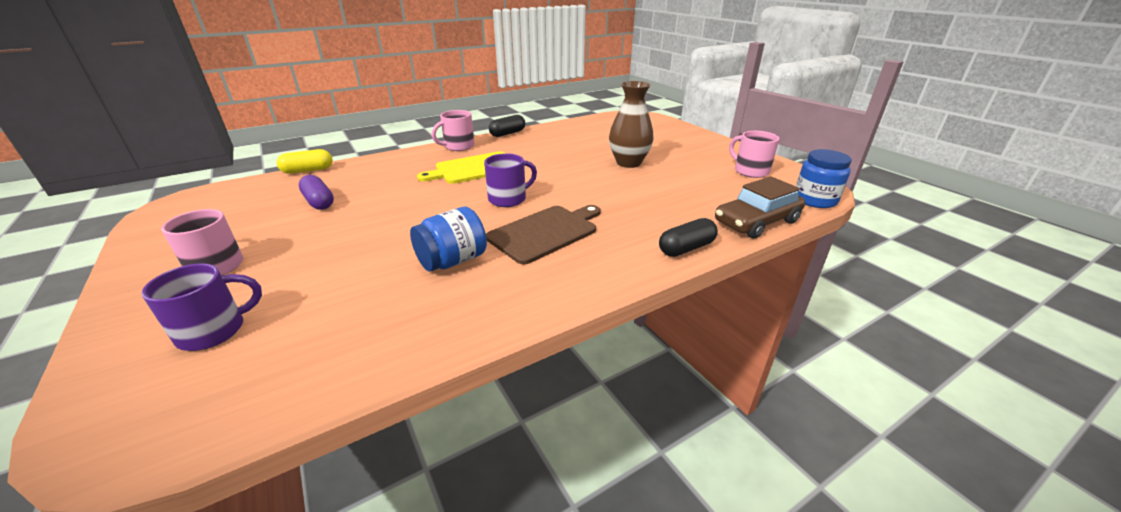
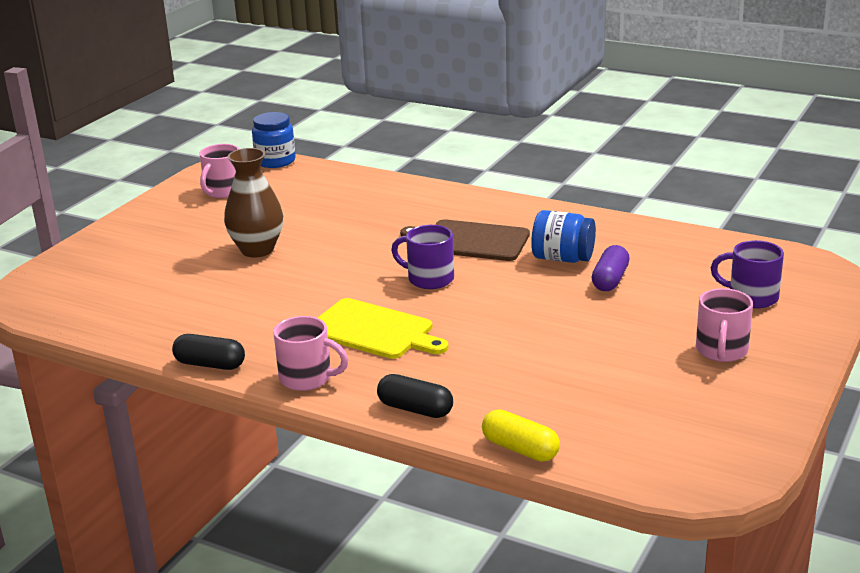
camera: 120 degrees left, 5 degrees down
(319, 202) = (573, 378): purple capsule -> purple capsule (610, 280)
(686, 248) = (427, 188): black capsule -> black capsule (415, 409)
(756, 222) = (348, 174): brown car -> none

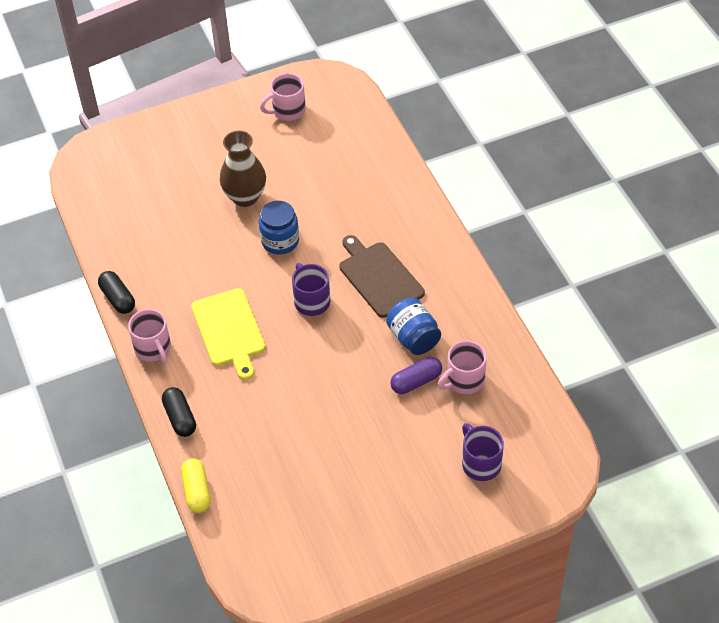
camera: 40 degrees right, 25 degrees up
(275, 161) = (355, 92): blue jar -> blue jar (280, 241)
(721, 351) = (397, 497): pink mug -> pink mug (464, 380)

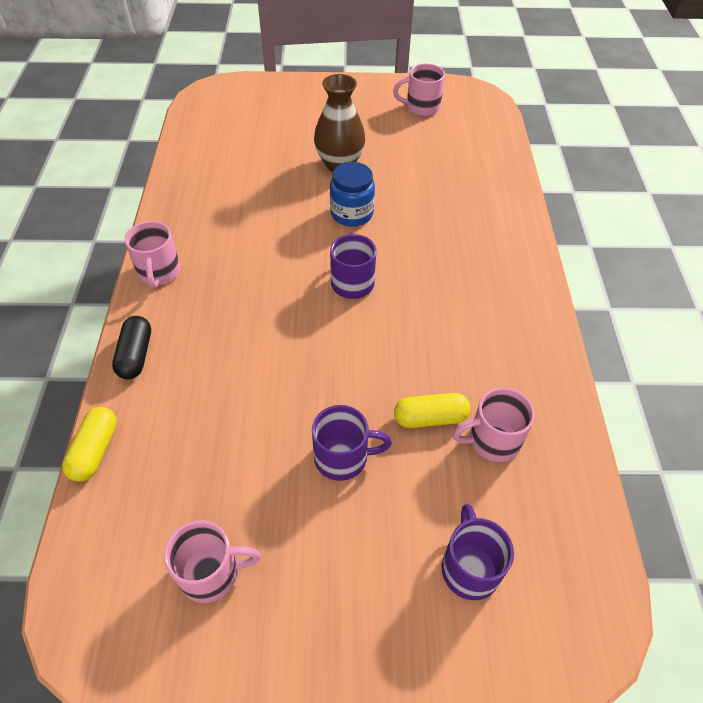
camera: 20 degrees right, 0 degrees up
(118, 298) = (158, 213): black capsule -> none
(229, 330) = (247, 282): yellow cutting board -> none
(322, 529) = (211, 572): none -> pink mug
(369, 430) = (343, 457): none -> purple mug
(379, 277) = (440, 283): brown cutting board -> none
(413, 338) = (450, 364): blue jar -> none
(416, 381) = (430, 418): purple capsule -> yellow capsule

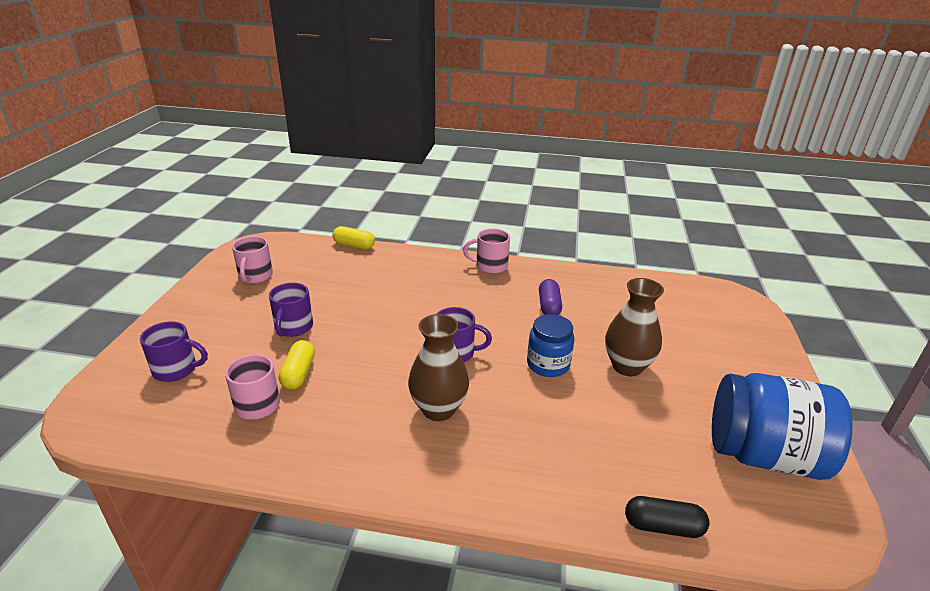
camera: 100 degrees right, 20 degrees down
(136, 355) = (417, 257): black capsule -> black capsule (663, 526)
(247, 216) = (549, 306): none -> purple capsule
(421, 107) = (764, 455): pink mug -> blue jar
(442, 284) = (438, 409): none -> brown vase

